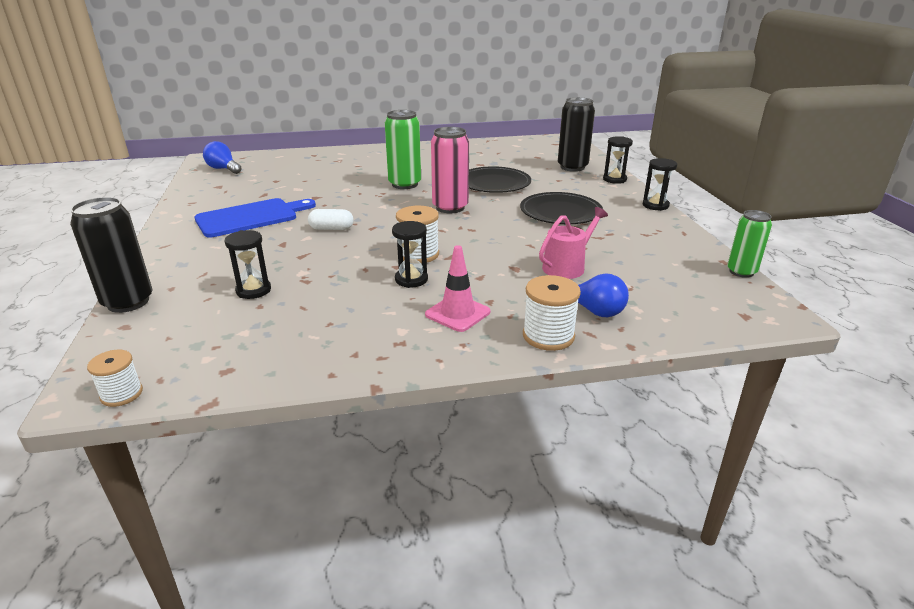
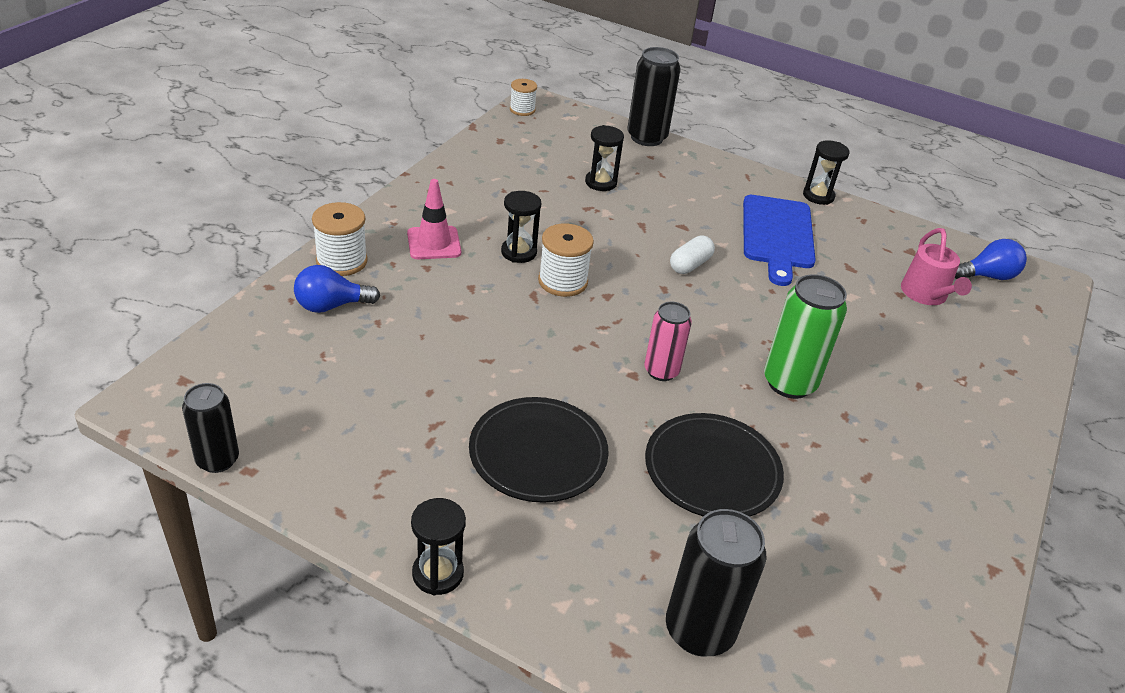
camera: 125 degrees right, 10 degrees up
(450, 207) = (661, 371): pink can -> pink can, size x0.65
(567, 267) = (413, 348): pink watering can -> pink watering can (926, 295)
(614, 179) = (583, 632): black hourglass -> black hourglass (818, 196)
(741, 272) = (217, 460): green can -> black can

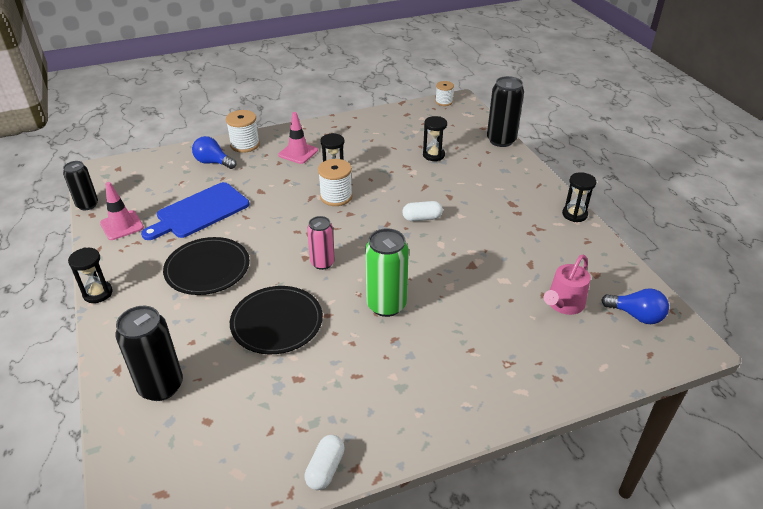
camera: 45 degrees right, 0 degrees up
(325, 461) = (122, 225): none -> pink traffic cone
(777, 235) = (506, 225): blue cutting board -> blue cutting board (199, 212)
(972, 591) = (325, 469): none -> white capsule

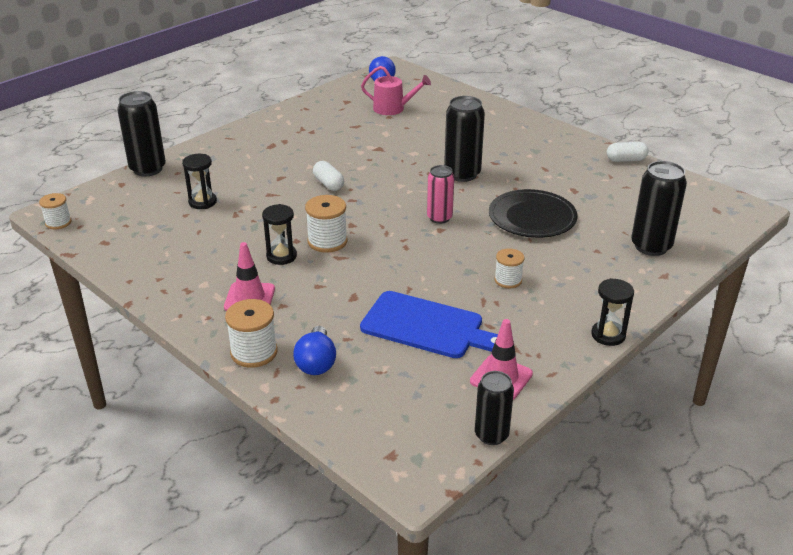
camera: 115 degrees left, 5 degrees down
(207, 268) = (508, 280): black plate -> white spool
(386, 305) = (462, 174): green can -> black can
(574, 214) = (269, 117): black hourglass -> none

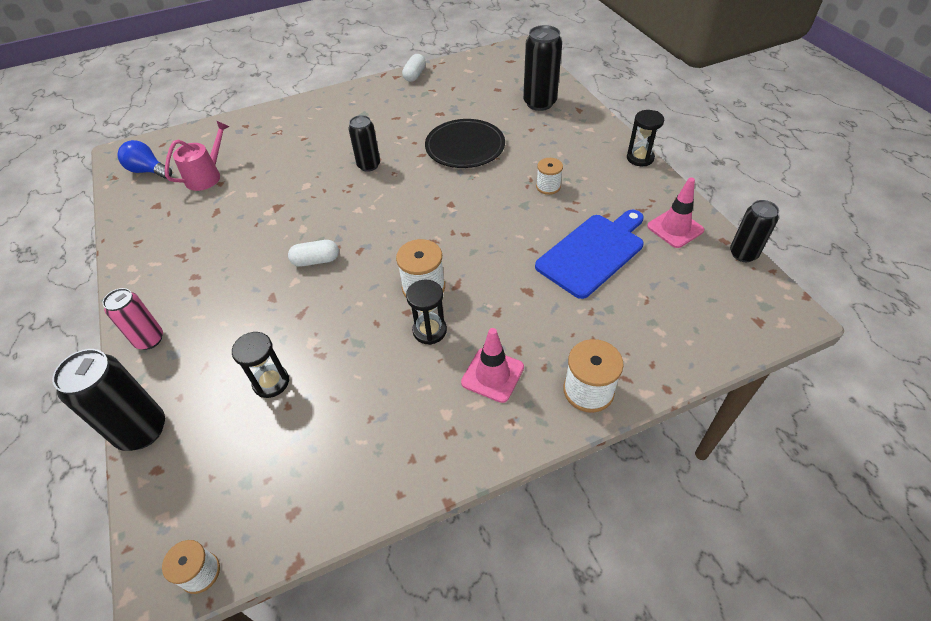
camera: 65 degrees left, 15 degrees up
(316, 363) = (620, 343): blue light bulb -> none
(439, 218) = (431, 199): pink can -> pink can (149, 339)
(462, 174) = (369, 165): black can -> black can, size x0.65

